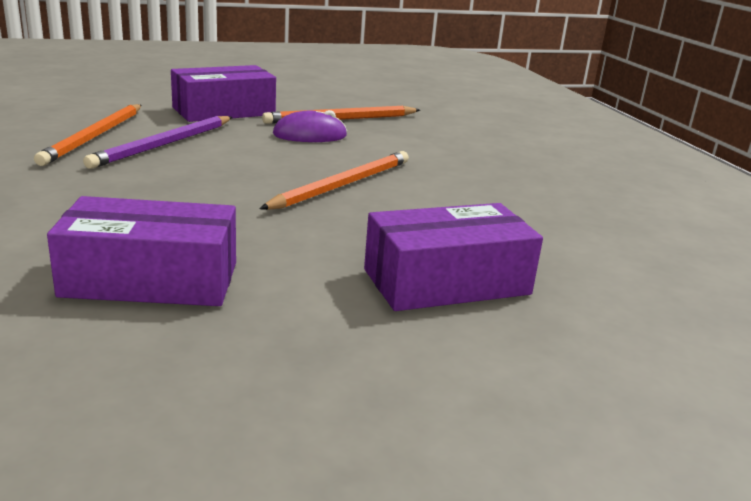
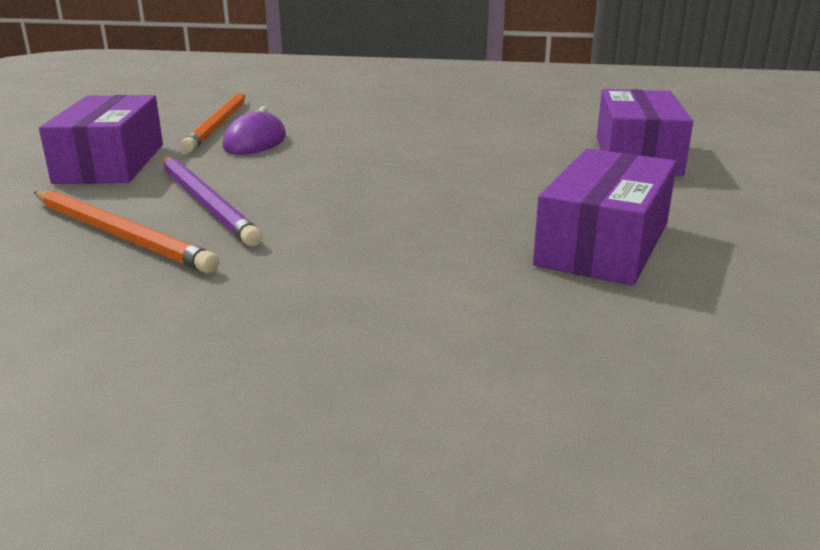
camera: 60 degrees left, 0 degrees up
(342, 185) = (414, 152): orange pencil -> none

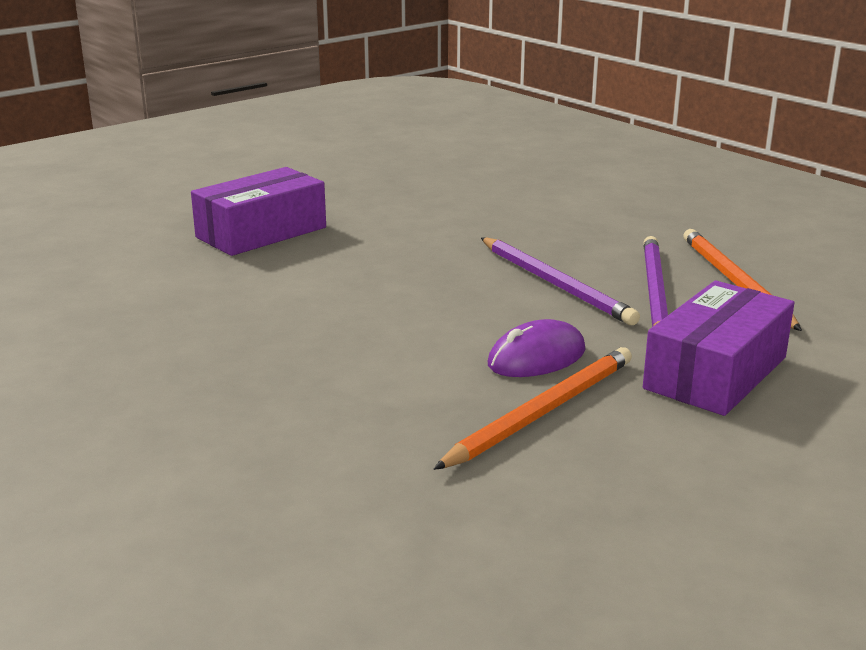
camera: 140 degrees left, 0 degrees up
(309, 185) = (555, 284): none -> purple pencil
(604, 244) = (452, 196): purple box -> none

